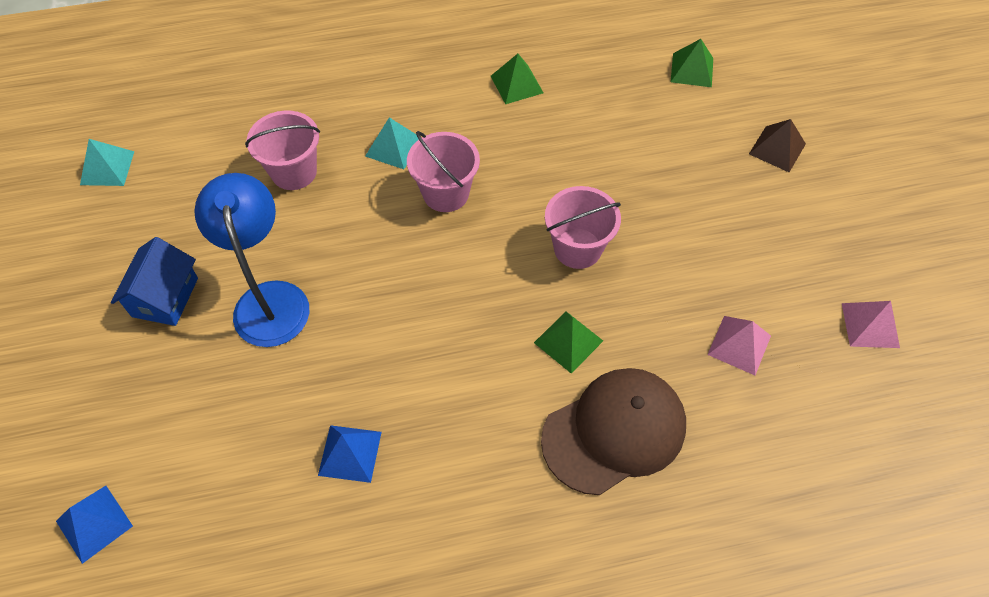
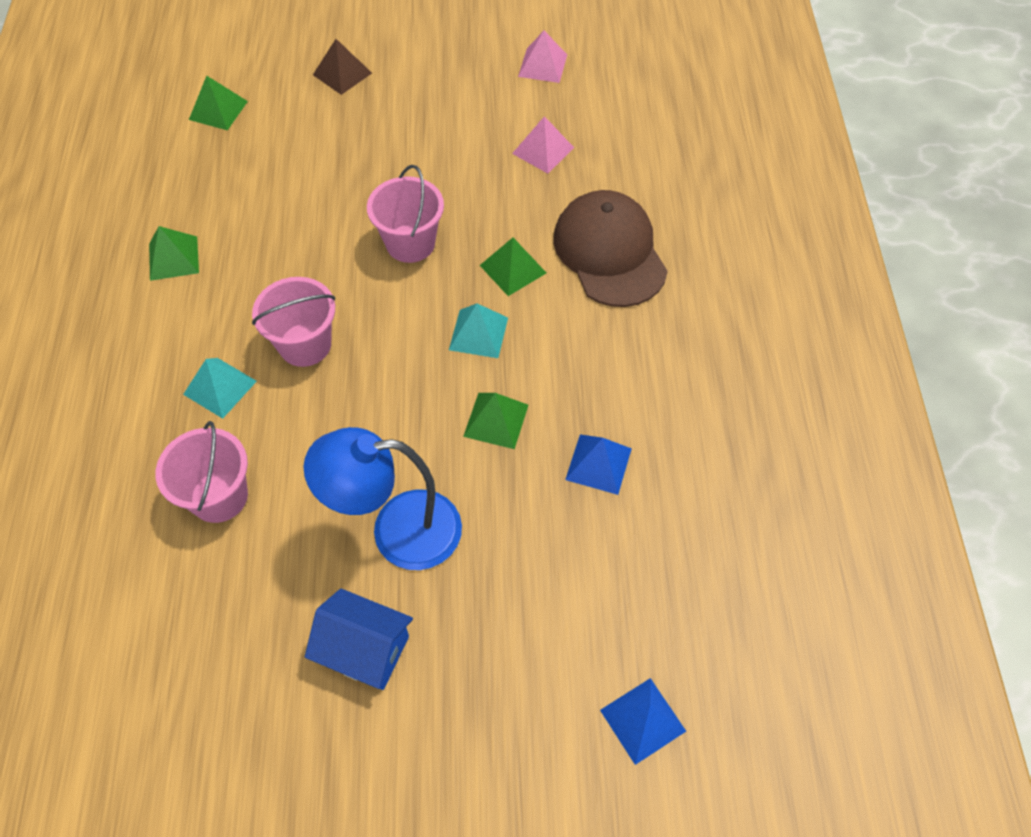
camera: 80 degrees left, 0 degrees up
(107, 168) = (126, 734): turquoise pyramid -> turquoise pyramid (478, 333)
(388, 355) = (496, 420): none -> green pyramid

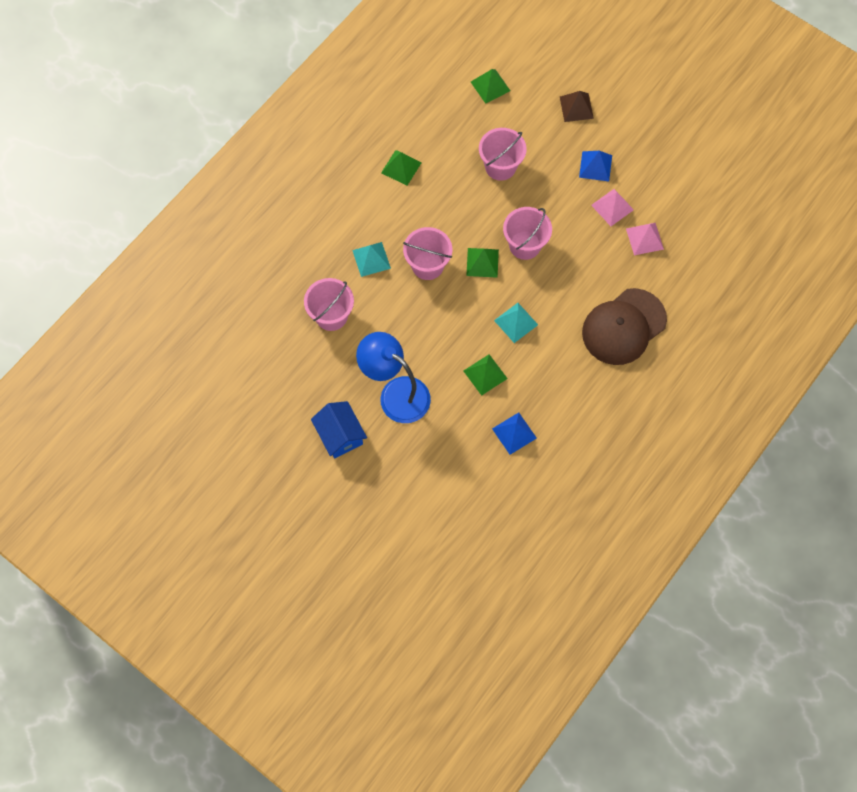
camera: 40 degrees right, 10 degrees up
(304, 181) = (500, 166): none -> pink bucket
(513, 269) = (564, 299): green pyramid -> green pyramid (482, 262)
(543, 65) = (695, 181): pink pyramid -> pink pyramid (612, 207)
(609, 252) = (623, 327): brown cap -> brown cap turned 150 degrees counterclockwise
(643, 720) = (430, 558): blue pyramid -> blue pyramid (595, 166)

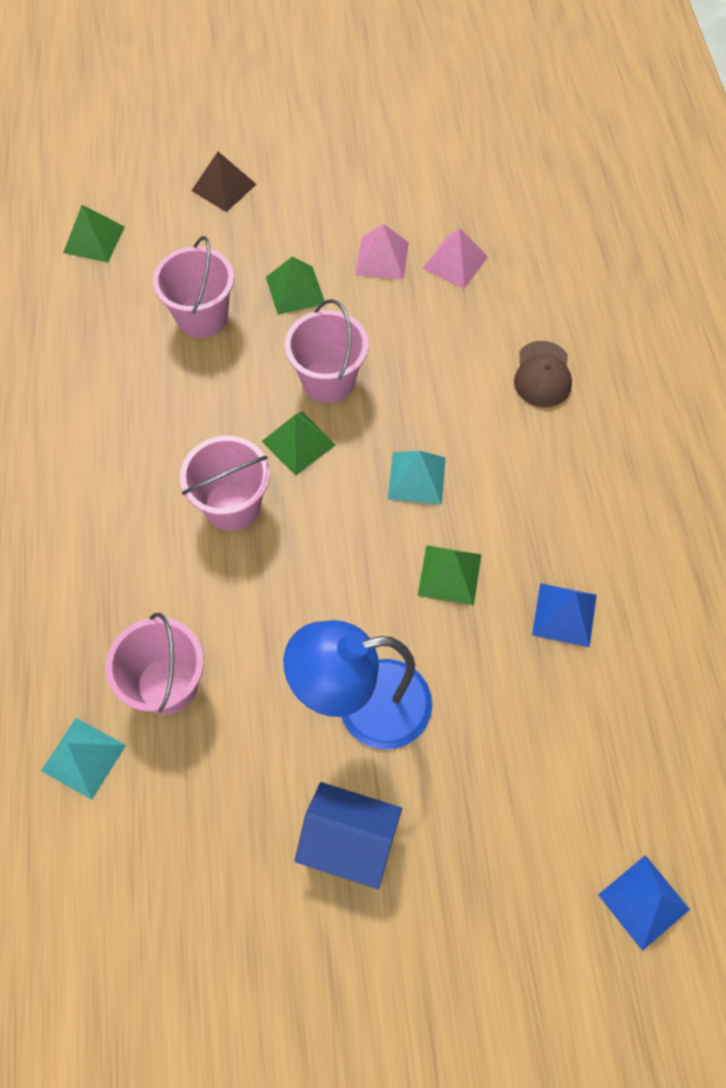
camera: 45 degrees left, 5 degrees down
(371, 259) = (148, 561): turquoise pyramid -> turquoise pyramid (83, 758)
(401, 167) = (73, 416): green pyramid -> green pyramid (295, 290)
(595, 166) = (314, 230): blue pyramid -> blue pyramid (644, 902)
(623, 327) = (542, 375): brown cap -> brown cap, size x0.53

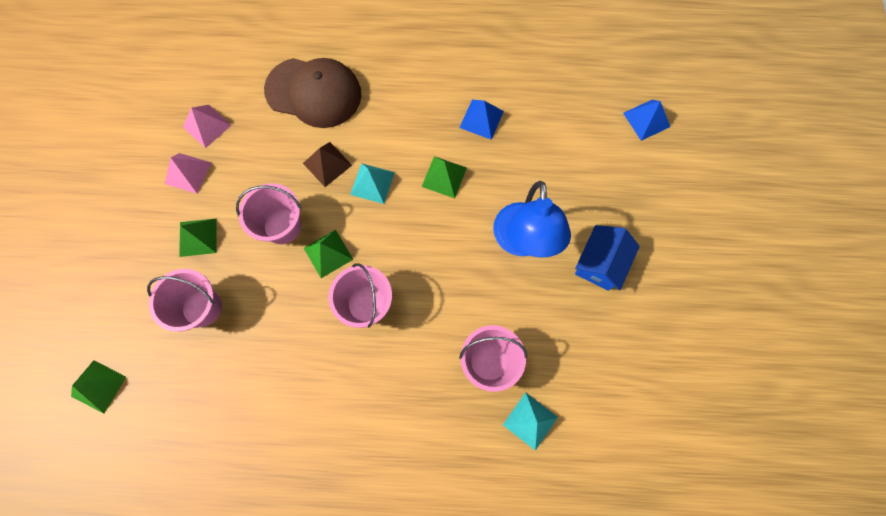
camera: 80 degrees left, 10 degrees up
(223, 187) = (80, 277): brown pyramid -> brown pyramid (327, 164)
(542, 375) = (314, 92): brown cap -> brown cap, size x1.89

